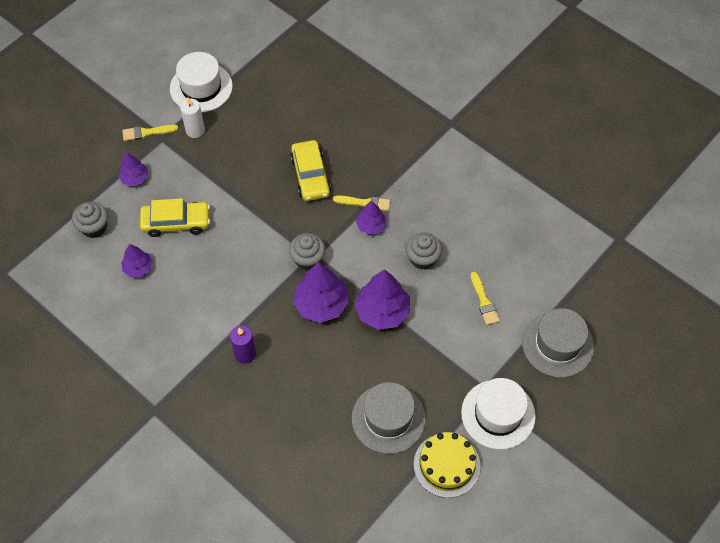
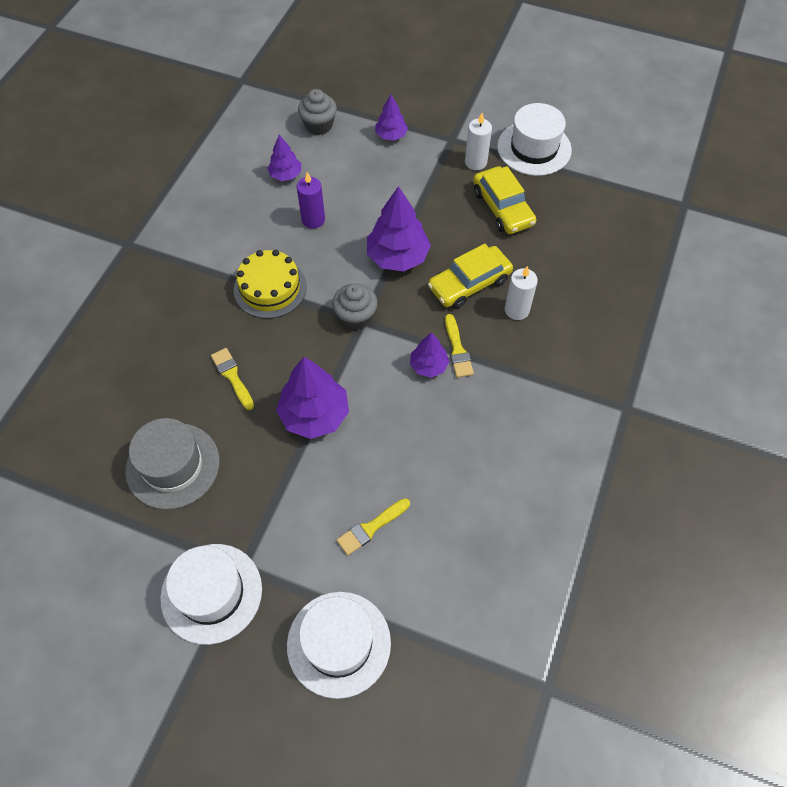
camera: 70 degrees right, 0 degrees up
(146, 132) = (451, 125): yellow brush -> yellow brush (232, 376)
(176, 222) = (353, 186): yellow car -> yellow car (502, 208)
(245, 354) = (214, 298): purple candle -> purple candle (313, 220)
(321, 304) = (301, 349): purple tree -> purple tree (398, 257)
(347, 155) = (517, 310): none -> white candle
(422, 258) = (406, 436): grey cupcake -> none
(446, 465) = (126, 550): yellow cake -> yellow cake (270, 288)
(557, 344) = (339, 643): grey hat -> white hat

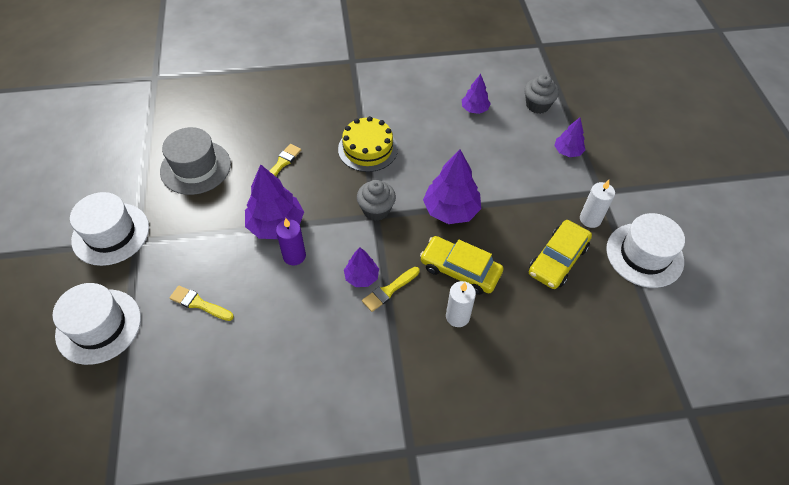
camera: 60 degrees right, 5 degrees down
(313, 220) = (446, 143): purple candle -> purple candle (294, 256)

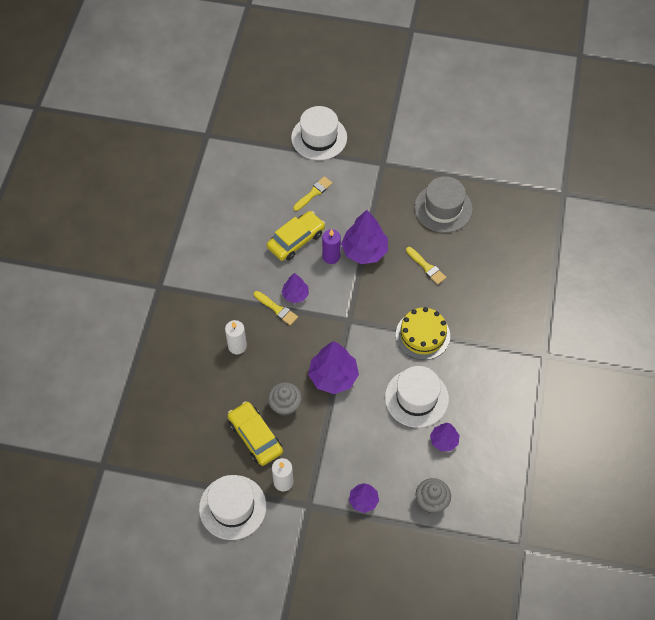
camera: 110 degrees right, 5 degrees up
(111, 234) = (394, 149): white hat -> white hat (416, 398)
(376, 210) = (354, 322): grey cupcake -> grey cupcake (285, 406)
(389, 290) = (277, 309): yellow brush -> yellow brush turned 150 degrees clockwise
(460, 270) = (275, 362): yellow car -> yellow car (296, 240)

